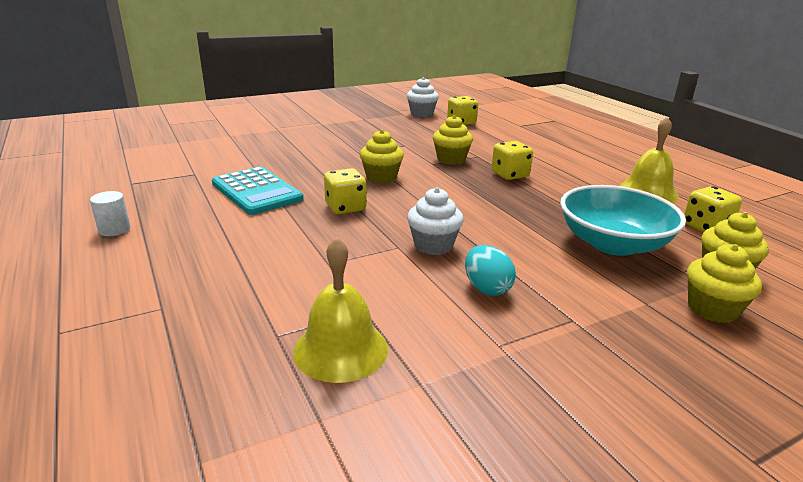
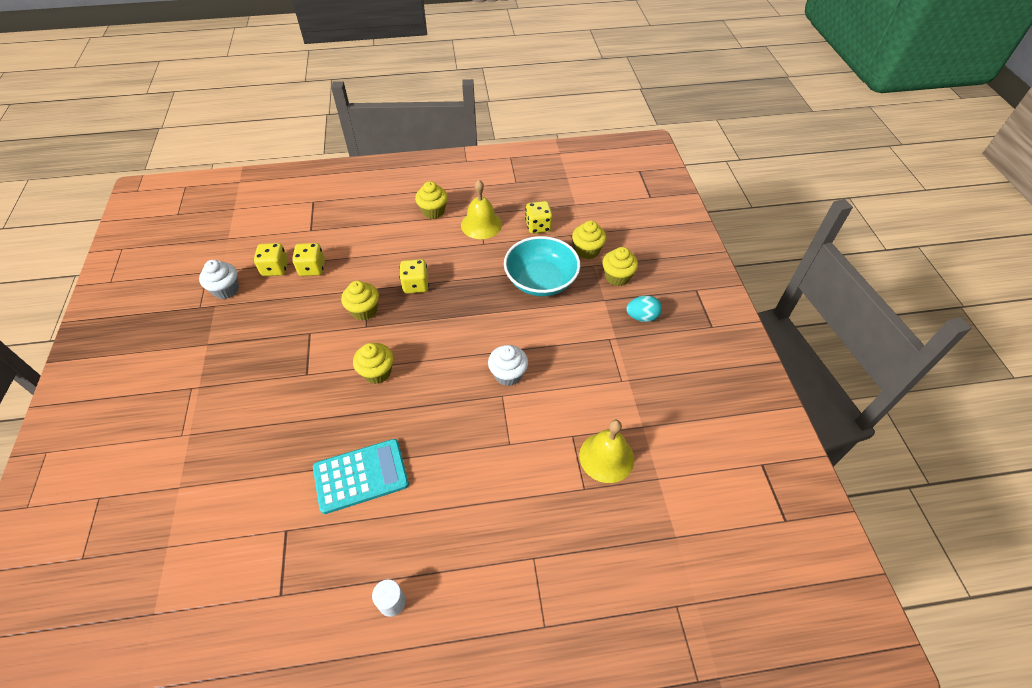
camera: 70 degrees left, 25 degrees up
(345, 207) = (425, 413): yellow dice -> yellow dice (312, 268)
(486, 288) = (568, 365): turquoise egg -> turquoise egg (642, 317)
(624, 165) = (433, 211): none -> yellow cupcake

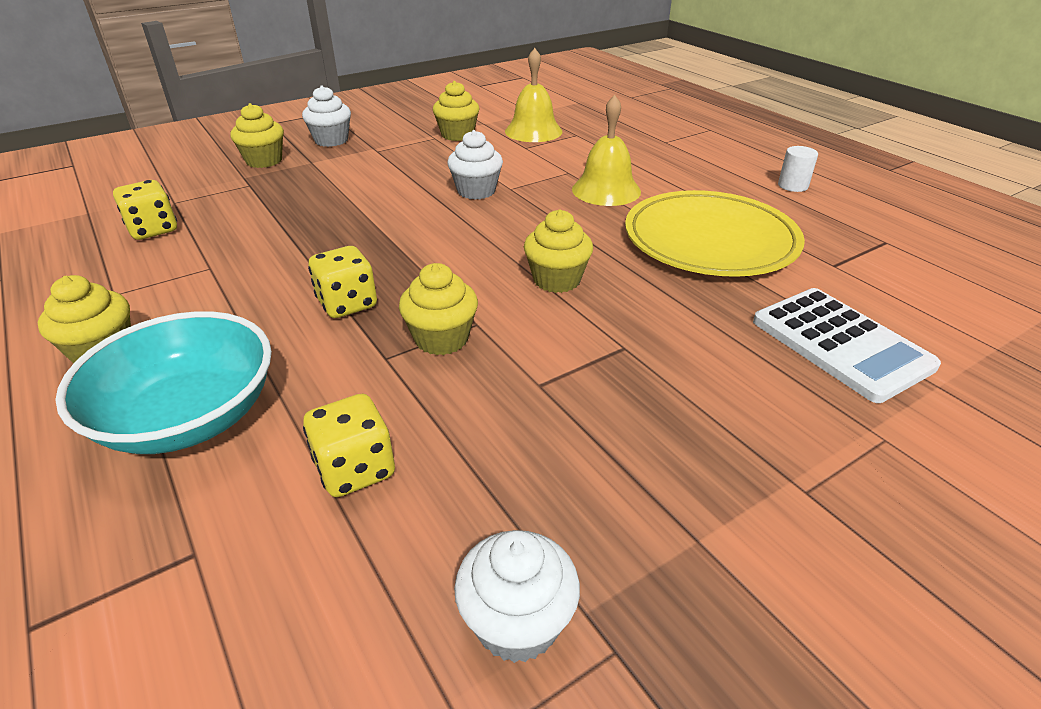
camera: 115 degrees left, 15 degrees down
(233, 468) = (840, 344): none -> white calculator
(275, 268) = (384, 548): yellow dice -> none
(361, 476) = (710, 240): turquoise calculator -> yellow plate
(481, 224) = (150, 283): yellow bell -> yellow bell (606, 190)
(541, 280) = (290, 204): turquoise bowl -> turquoise bowl (189, 417)
(587, 250) = (212, 185): yellow cupcake -> yellow cupcake (457, 135)
(642, 317) = (331, 140): turquoise egg -> white cupcake

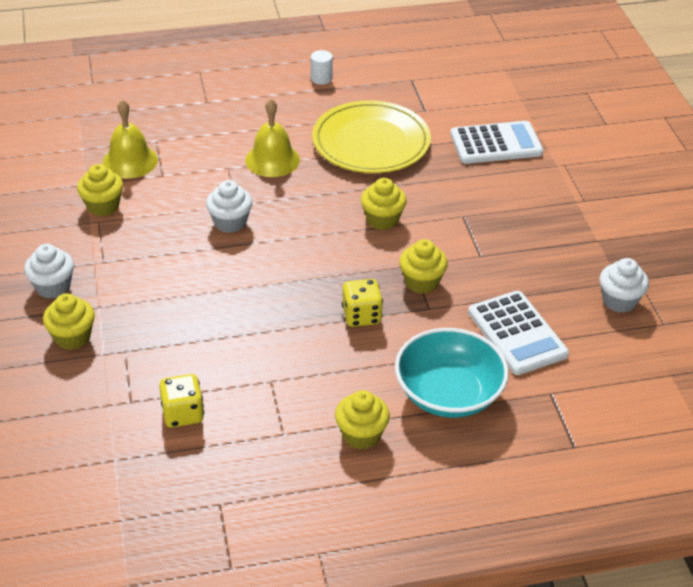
camera: 70 degrees left, 5 degrees up
(355, 469) = (517, 333): yellow dice -> white calculator

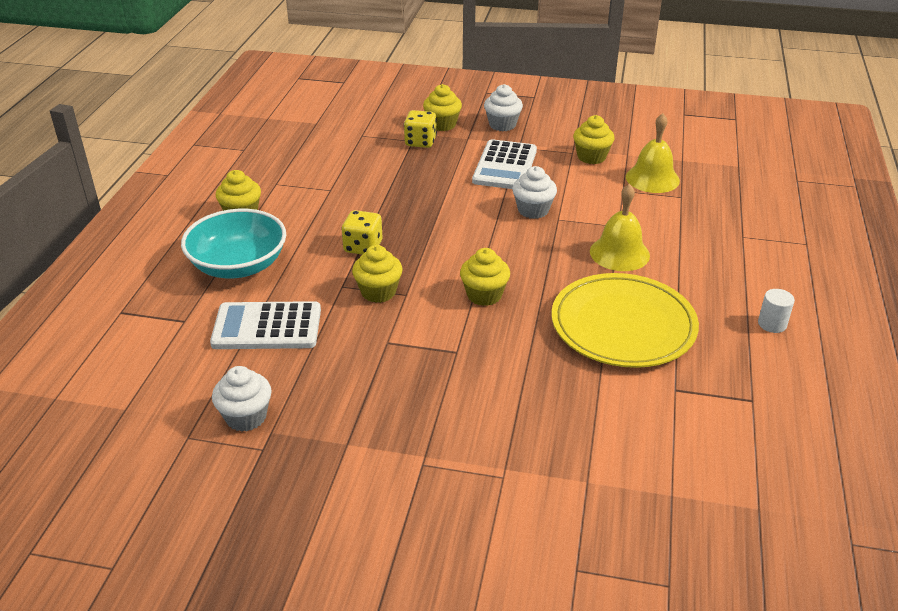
camera: 115 degrees right, 5 degrees down
(183, 414) = (332, 151): yellow dice -> yellow dice (420, 142)
(496, 144) = (576, 427): white calculator -> white calculator (505, 166)

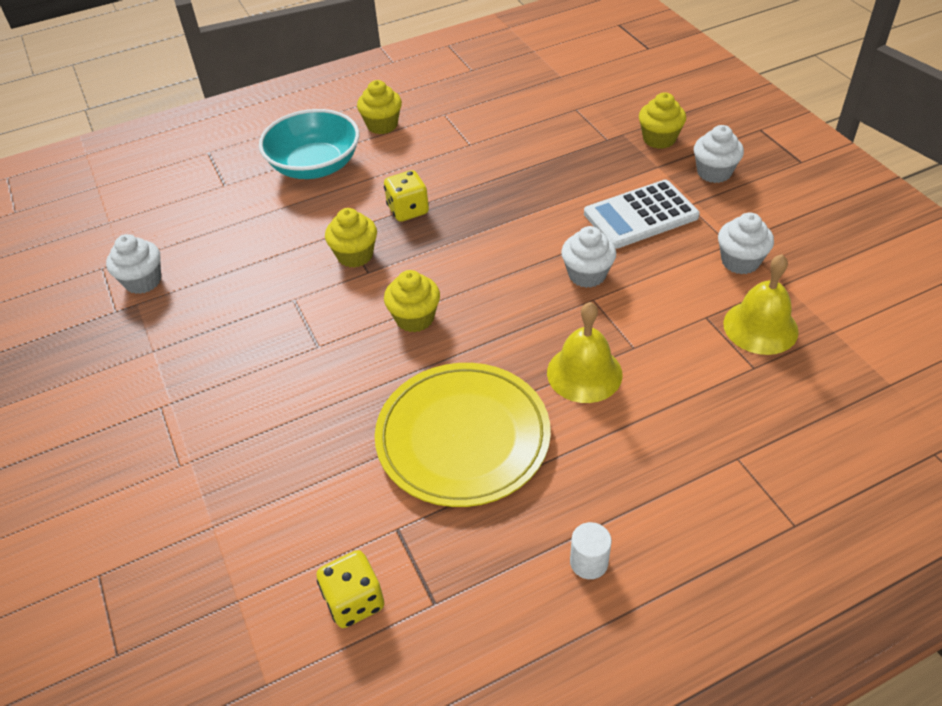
camera: 55 degrees right, 10 degrees up
(267, 327) = (253, 226): white calculator -> none
(420, 142) = (610, 145): yellow dice -> yellow dice (354, 601)
(591, 157) = (740, 261): yellow cupcake -> white cupcake

